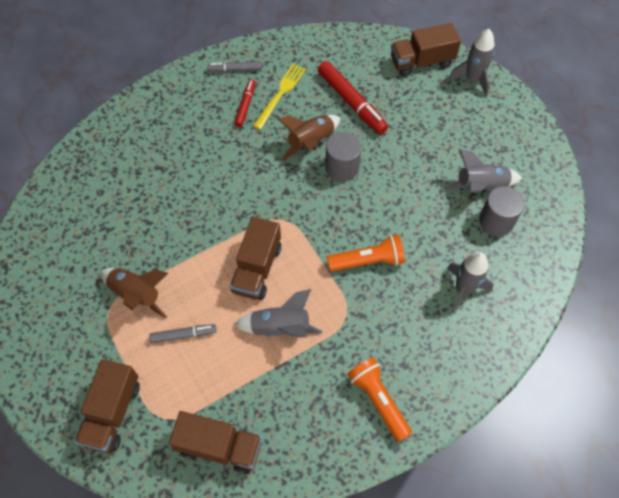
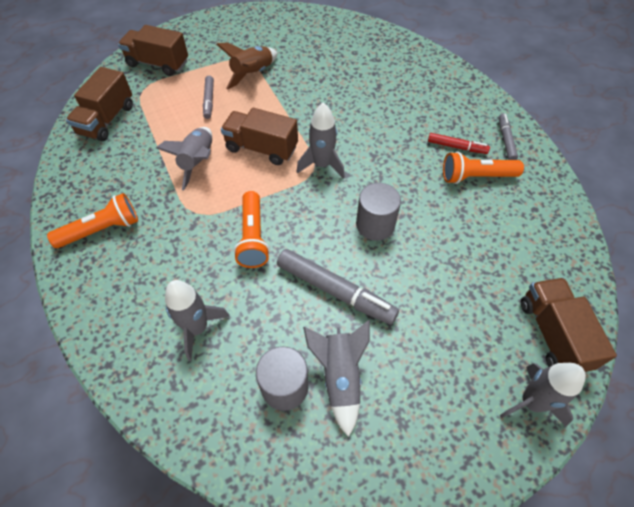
camera: 95 degrees right, 5 degrees down
(276, 212) = (322, 165): none -> grey rocket
(280, 94) = (476, 177): yellow fork -> orange flashlight
(311, 142) = (409, 199): brown rocket -> none
(352, 102) = (471, 243): red marker -> none
(411, 193) = (335, 290): none -> grey marker

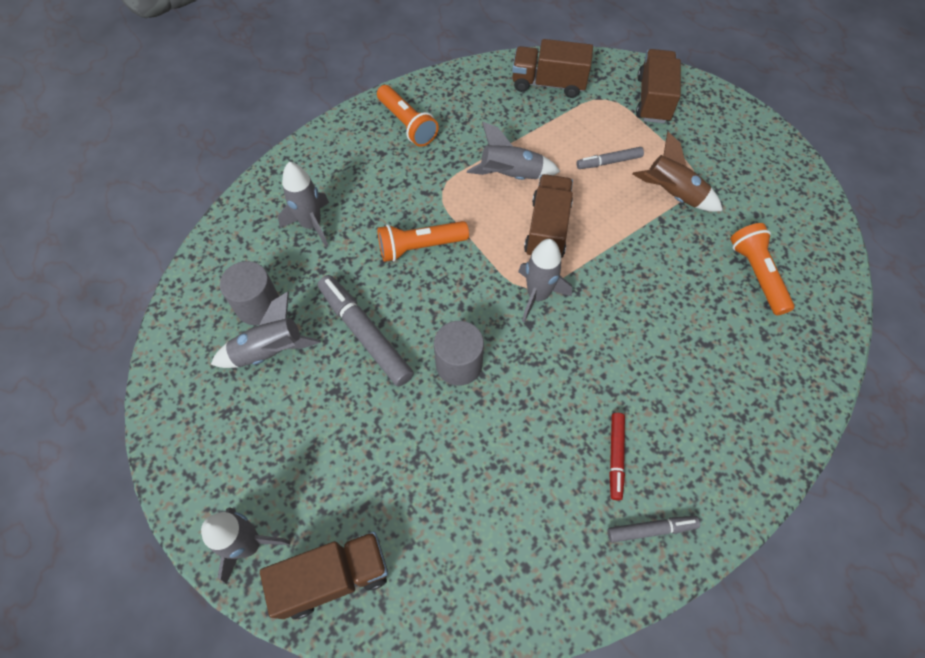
camera: 80 degrees right, 5 degrees up
(335, 290) = (365, 334): grey marker -> grey marker turned 120 degrees clockwise
(476, 177) = (566, 485): orange flashlight -> orange flashlight (756, 274)

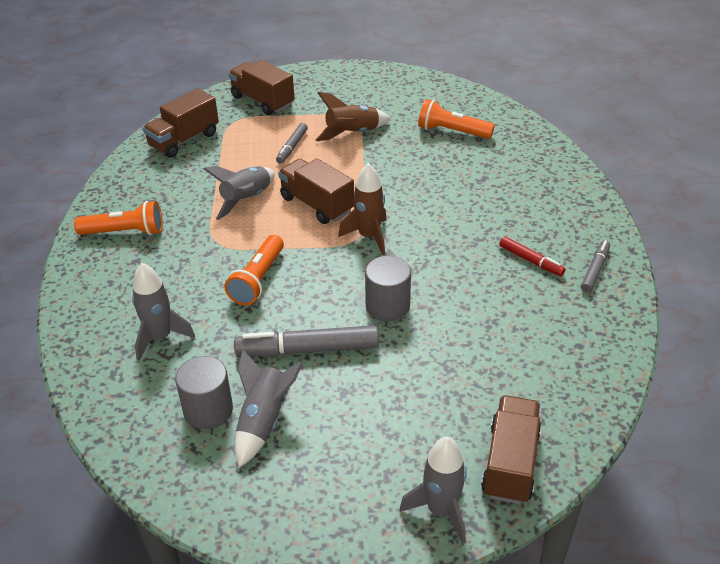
camera: 55 degrees left, 20 degrees down
(538, 295) = (369, 236): grey rocket -> brown rocket

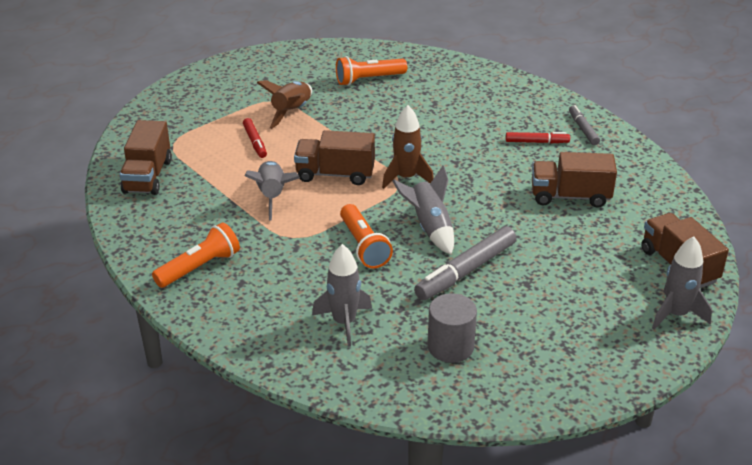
camera: 40 degrees left, 5 degrees down
(262, 101) = (177, 118): brown truck -> brown truck (570, 196)
(264, 421) = (498, 330): grey rocket -> grey rocket (430, 227)
(292, 147) = (255, 142): grey marker -> red marker
(387, 306) = (482, 216): grey cylinder -> none

